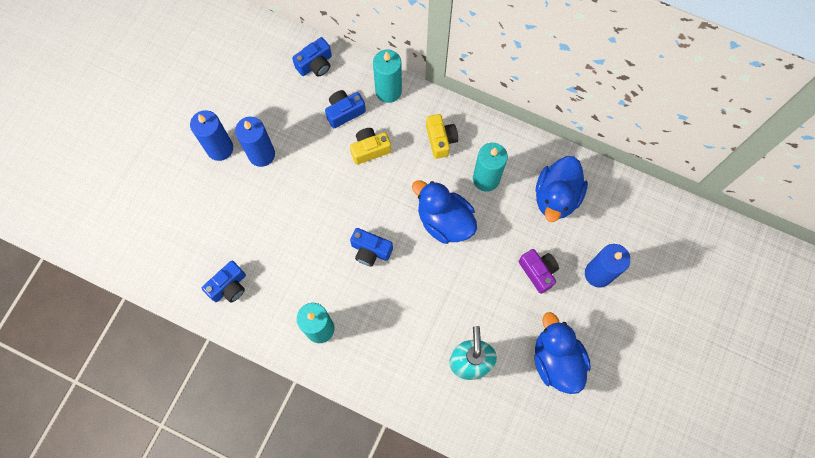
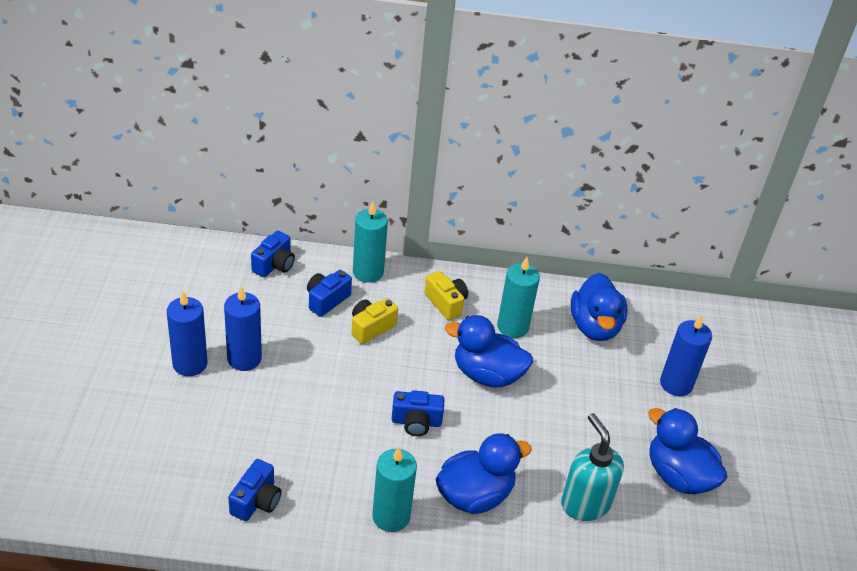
camera: 25 degrees left, 30 degrees down
(389, 329) = (475, 495): none -> blue duck
(538, 272) = (612, 397): purple camera -> none

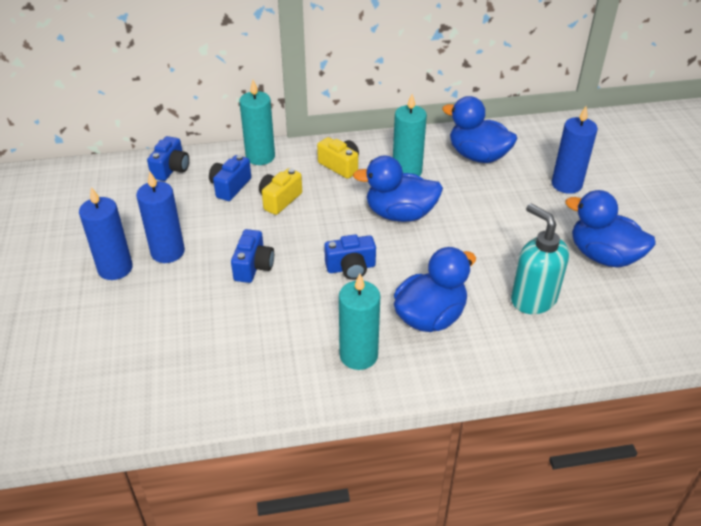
camera: 10 degrees left, 0 degrees up
(256, 501) = (221, 375): blue camera -> blue camera (253, 266)
(594, 327) = (477, 156): blue duck -> blue duck turned 135 degrees clockwise

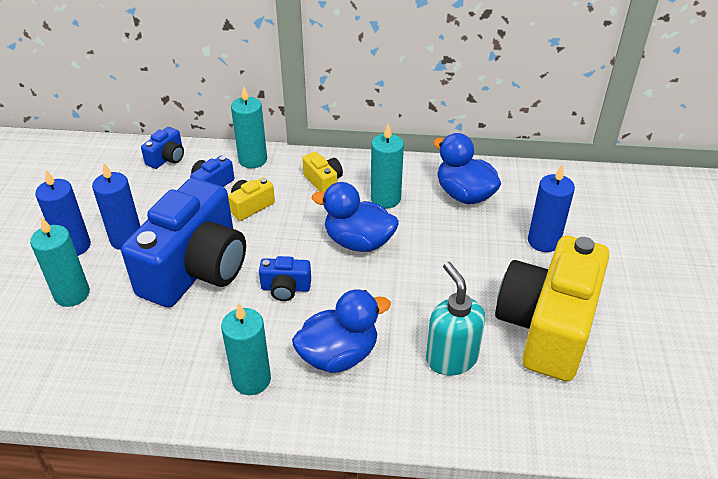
camera: 15 degrees right, 0 degrees up
(136, 314) = (72, 294): none -> turquoise candle
(253, 266) = (196, 269): blue camera -> blue camera, size x2.43
(603, 256) = (547, 327): blue duck -> yellow camera

